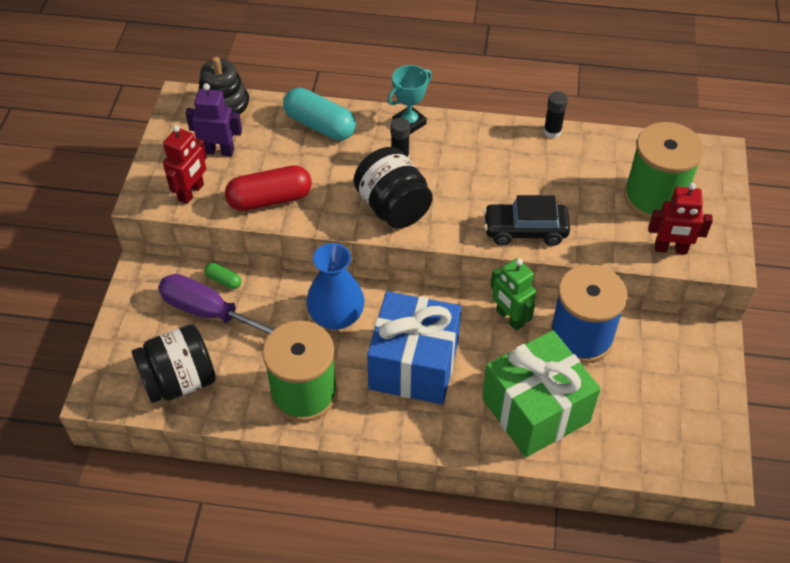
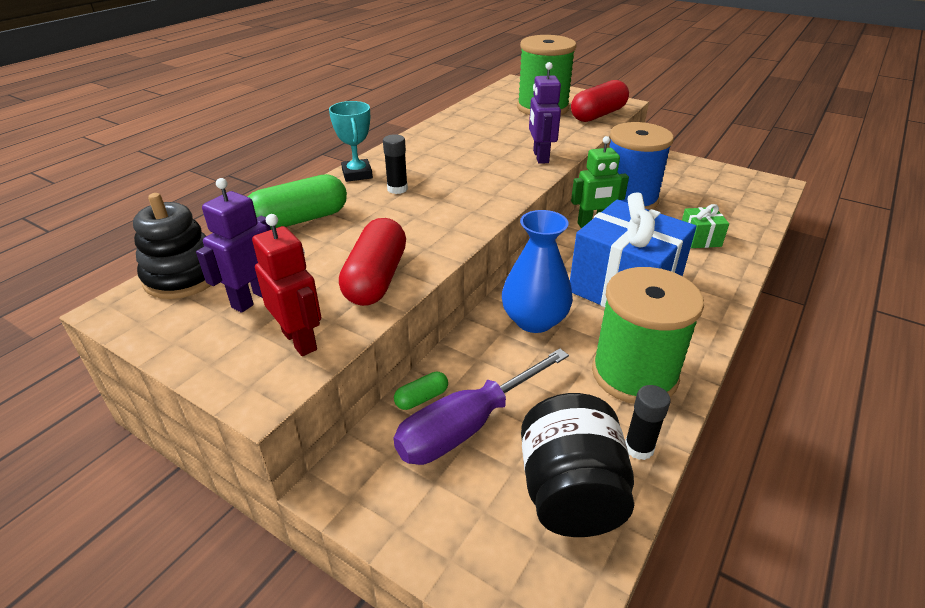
camera: 65 degrees left, 15 degrees down
(320, 125) = (299, 220): turquoise capsule -> green capsule
(393, 207) = (460, 207): black jar -> none
(525, 230) = (540, 157): black car -> purple robot
(535, 410) = (699, 239): green gift -> green gift, size x0.43
(552, 131) = (439, 122): black glue stick -> black glue stick (639, 448)
(670, 249) = (598, 115): red robot -> red capsule

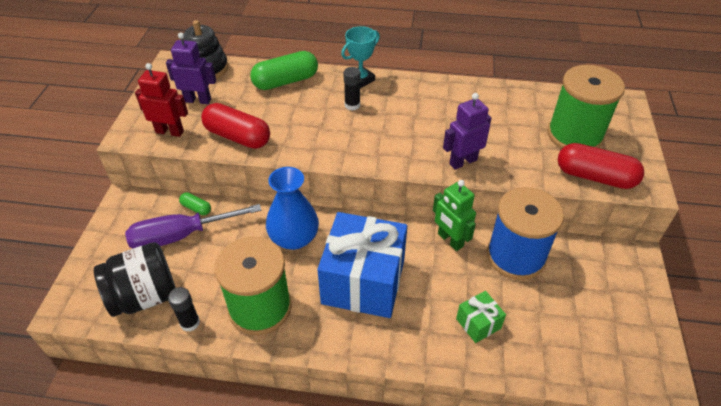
camera: 65 degrees right, 10 degrees up
(299, 220) = (285, 81): green capsule -> green capsule turned 60 degrees counterclockwise
(300, 340) = (170, 131): red robot -> red robot turned 105 degrees counterclockwise
(376, 278) = (238, 137): red capsule -> red capsule turned 45 degrees clockwise
(468, 425) = (181, 236): purple screwdriver -> purple screwdriver turned 45 degrees counterclockwise

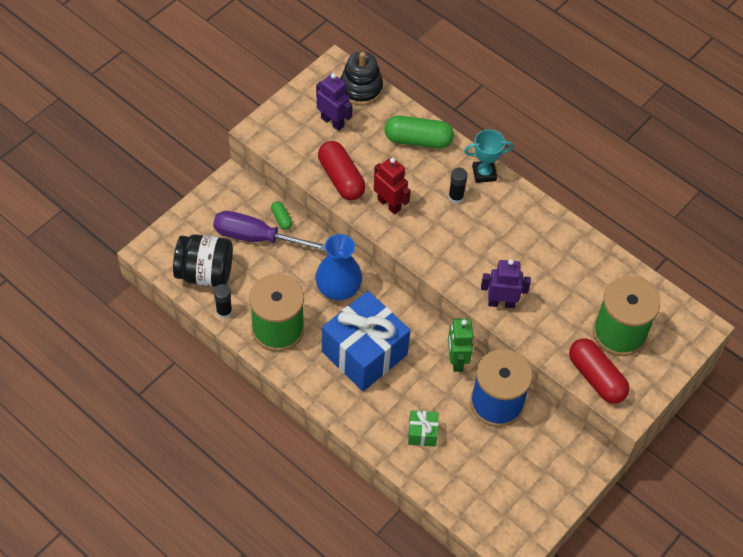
camera: 30 degrees right, 10 degrees up
(170, 131) = (292, 144): red robot -> red robot (389, 204)

